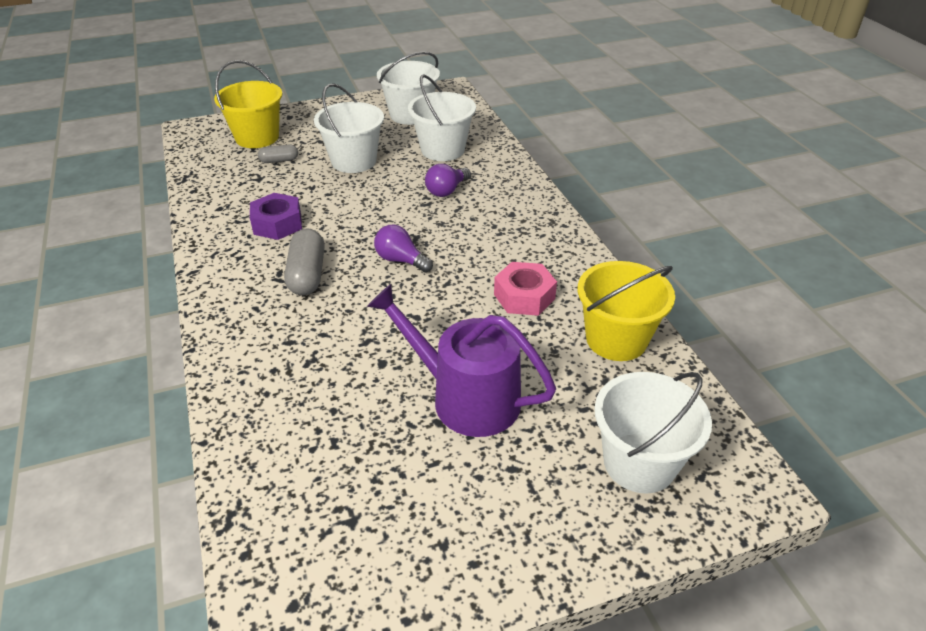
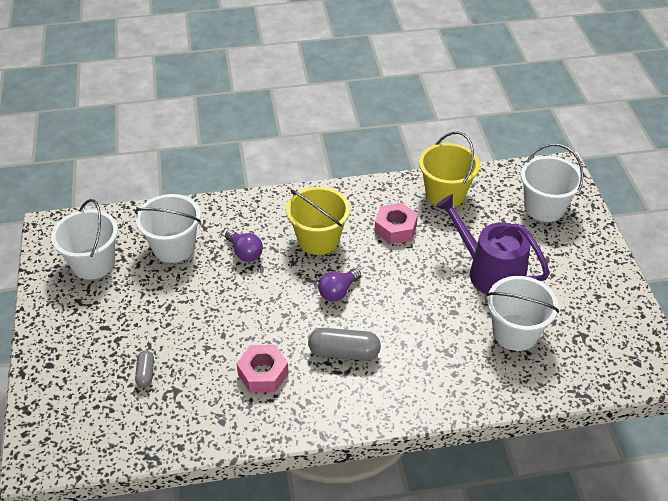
camera: 80 degrees left, 5 degrees up
(257, 137) = (86, 394): yellow bucket -> yellow bucket (318, 239)
(277, 224) = (263, 374): purple nut -> pink nut
(354, 161) = (170, 313): white bucket -> white bucket (515, 332)
(466, 398) = (490, 272): purple watering can -> purple watering can turned 90 degrees clockwise

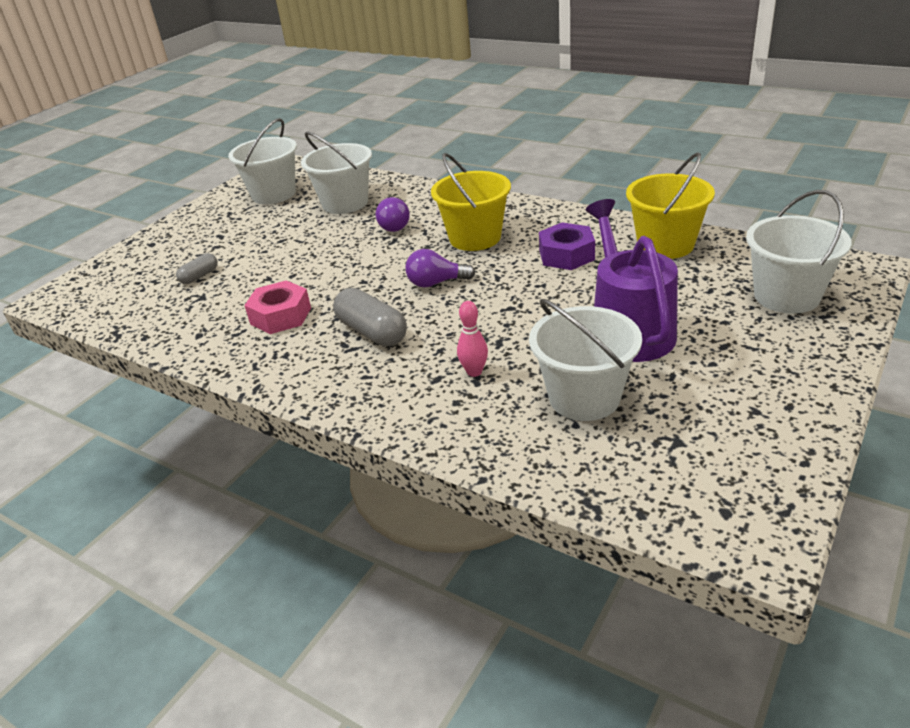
camera: 45 degrees right, 10 degrees down
(395, 229) = (566, 255): pink nut -> purple nut
(440, 348) = (474, 372): none -> pink bowling pin

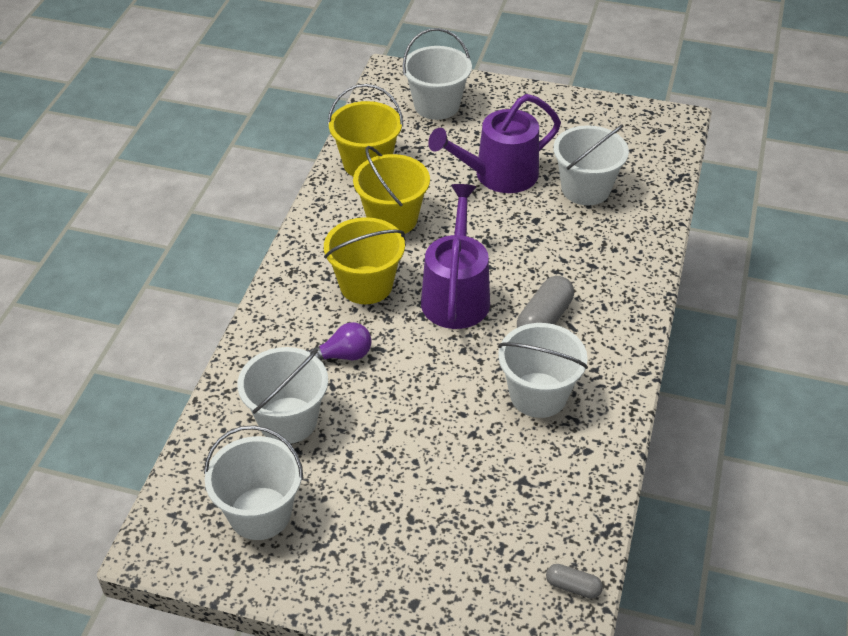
camera: 110 degrees left, 10 degrees up
(199, 276) = (482, 503): grey capsule -> grey capsule (573, 587)
(280, 316) = (538, 395): pink nut -> white bucket
(436, 283) = (456, 295): purple light bulb -> purple watering can
(474, 372) = (577, 246): pink bowling pin -> none
(566, 255) = (392, 219): purple nut -> yellow bucket

